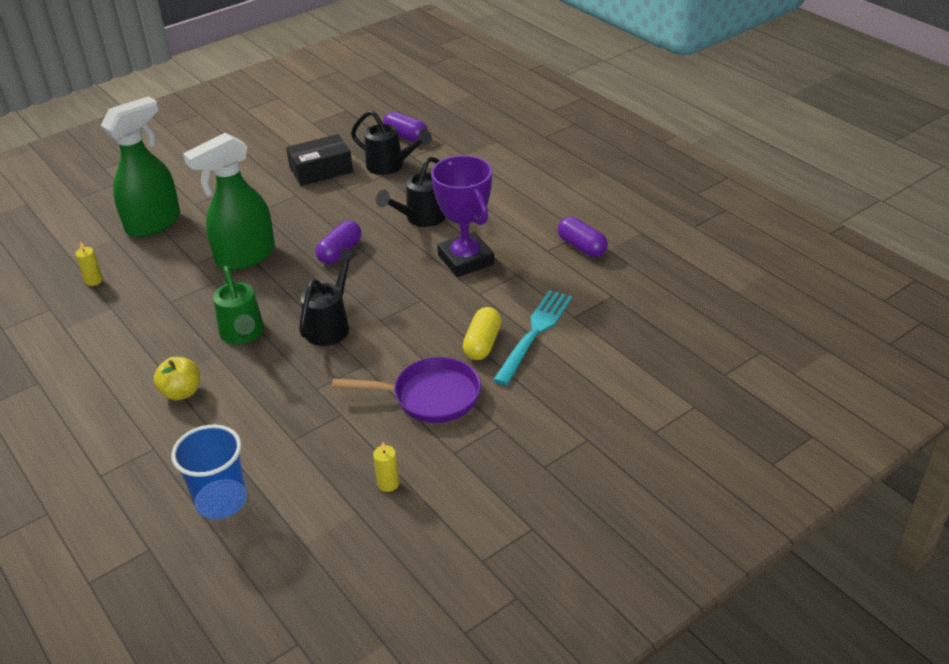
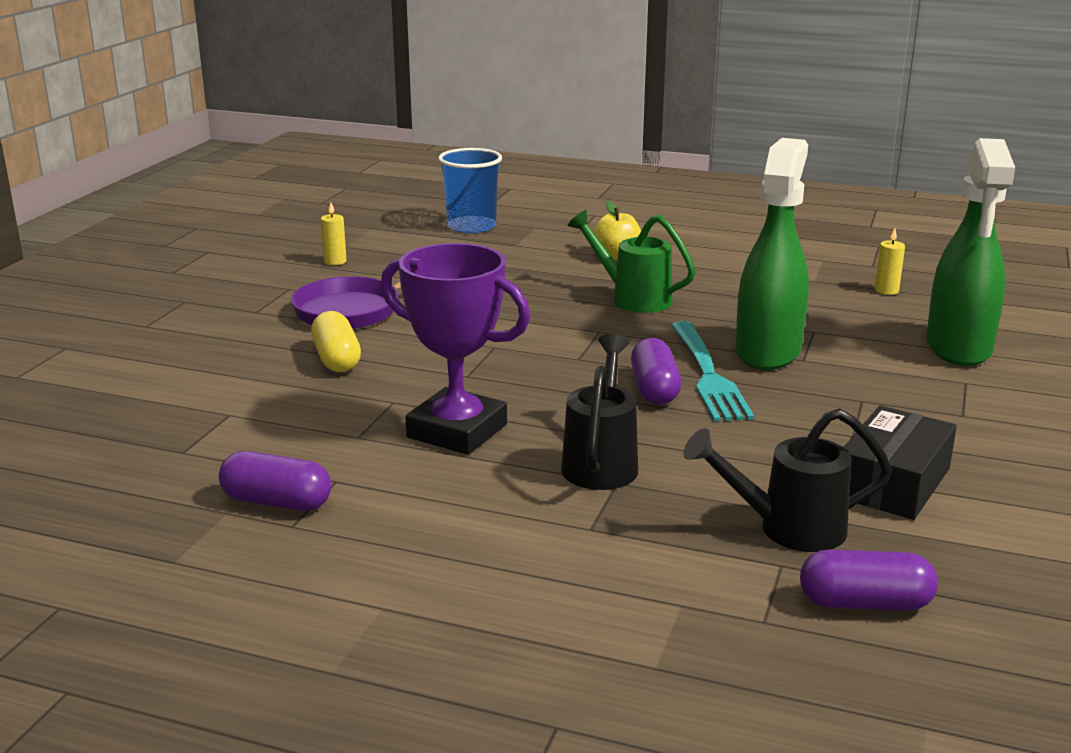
camera: 145 degrees right, 15 degrees down
(331, 325) = (547, 328): black watering can -> none
(534, 333) = (274, 384): turquoise fork -> turquoise fork (708, 375)

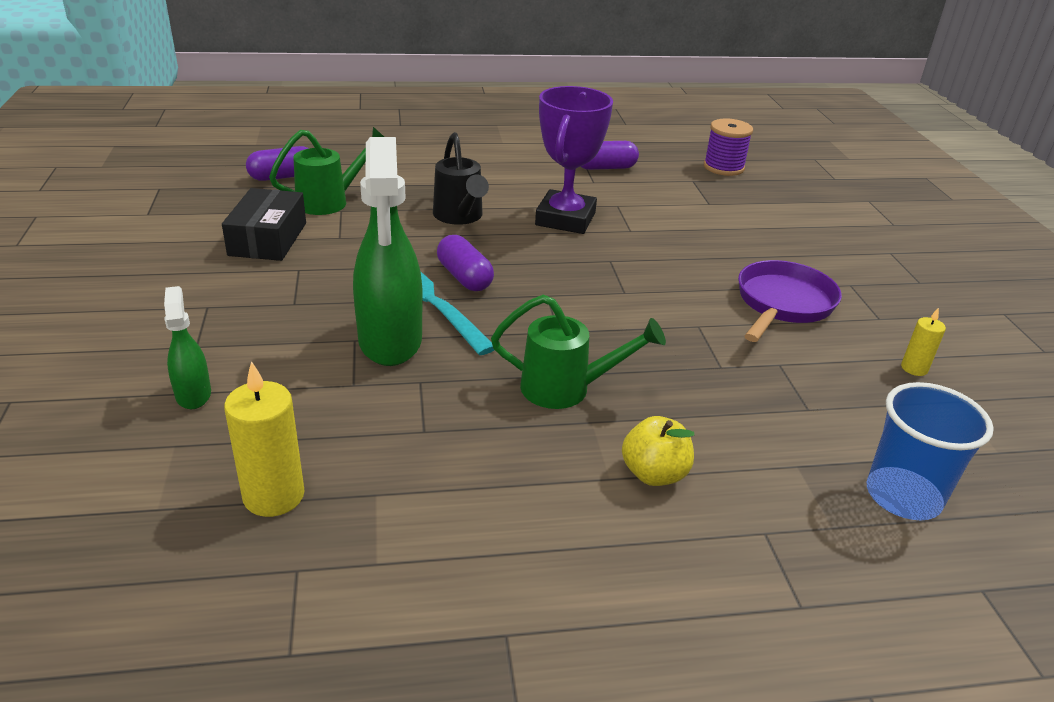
camera: 150 degrees right, 10 degrees up
(91, 463) = (723, 167): none -> purple spool
(337, 359) = (715, 253): yellow capsule -> none
(457, 431) = (565, 219): purple trophy -> purple trophy turned 75 degrees counterclockwise
(787, 529) = (331, 201): black watering can -> green watering can
(886, 290) = (274, 496): yellow candle -> yellow candle, size x1.80
(958, 348) = (193, 394): green spray bottle -> green spray bottle, size x0.49

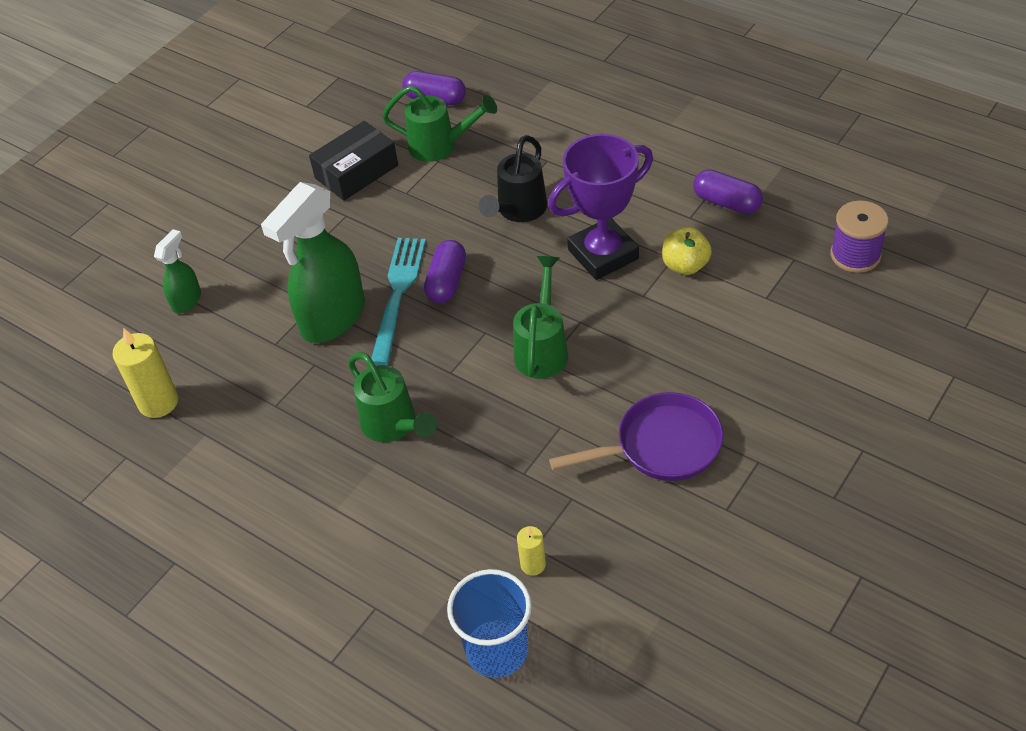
camera: 50 degrees right, 15 degrees up
(608, 286) = (542, 348): none -> green watering can
(654, 474) = (364, 524): yellow apple -> yellow apple (685, 265)
(914, 368) = (675, 570): yellow candle -> yellow candle (533, 564)

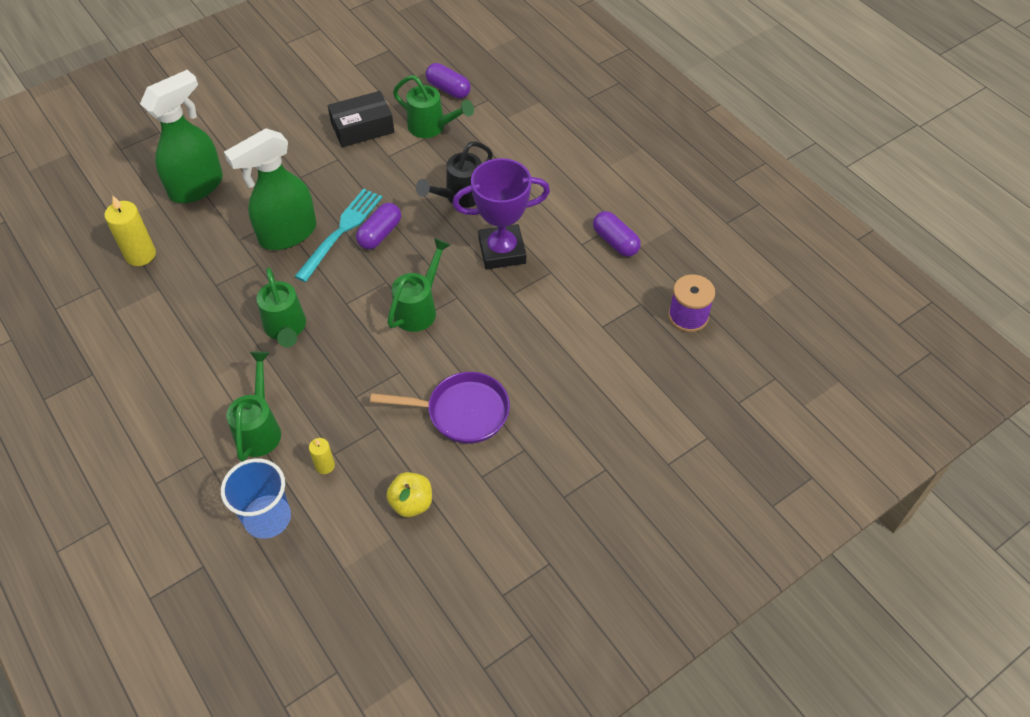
camera: 15 degrees right, 5 degrees up
(187, 300) = (197, 186): green spray bottle -> green spray bottle, size x2.04
(427, 550) = (260, 428): none -> green watering can
(685, 265) = (557, 280): yellow apple -> yellow apple (411, 503)

